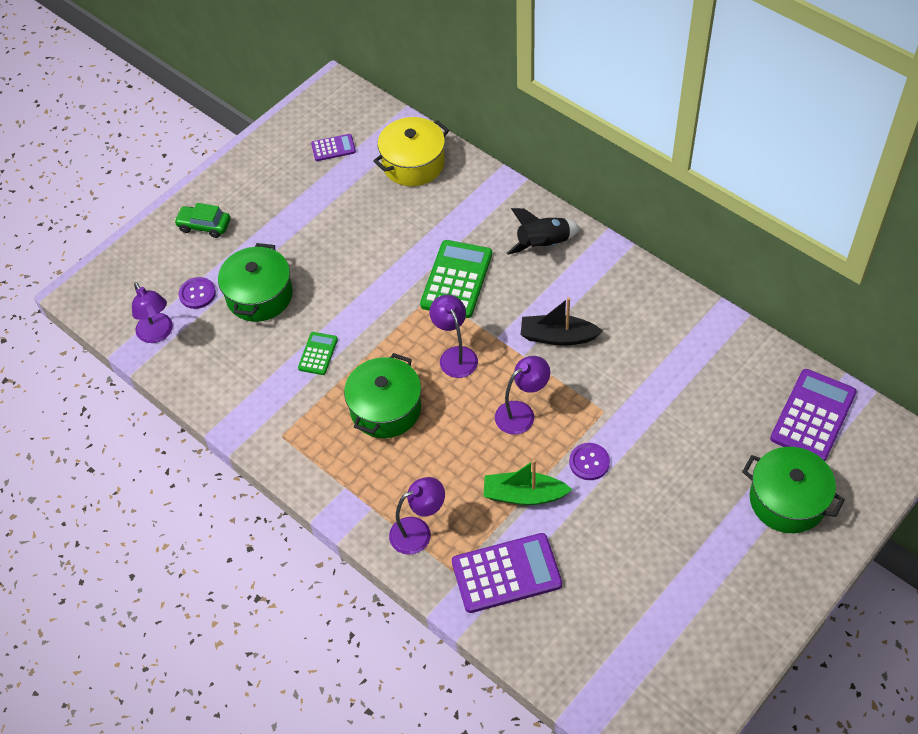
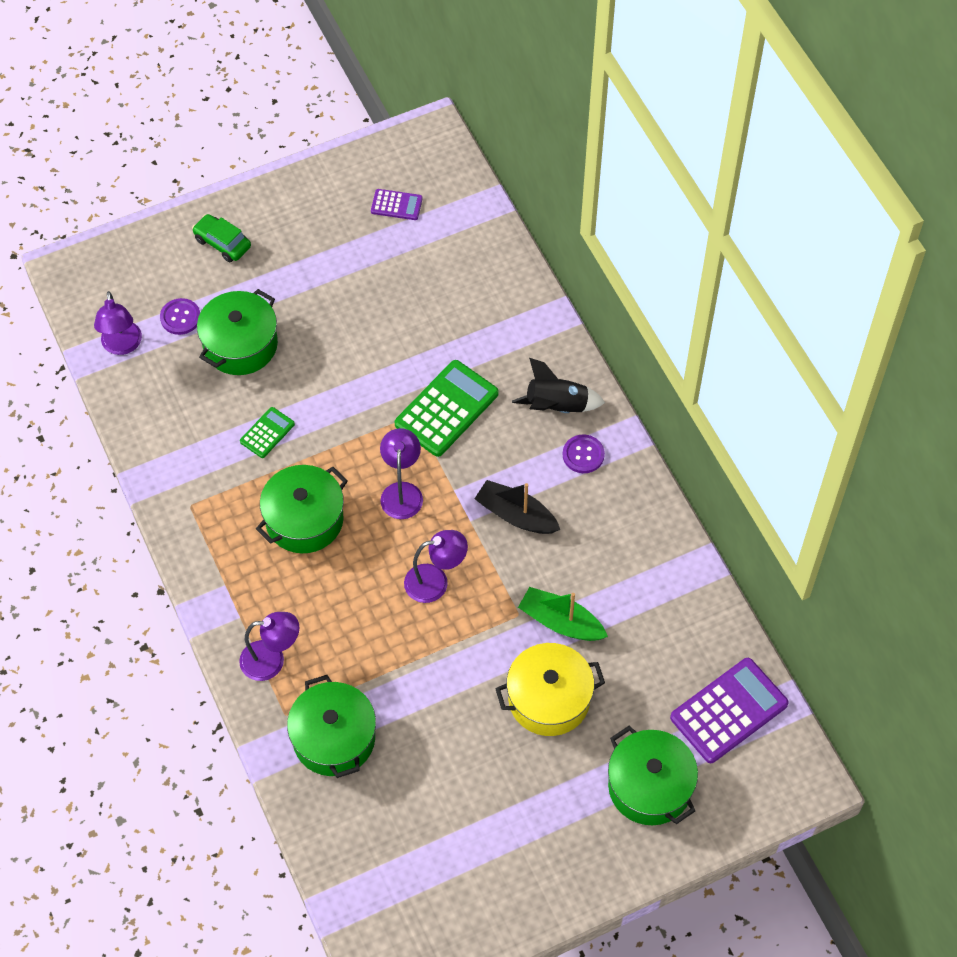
camera: 20 degrees right, 5 degrees up
(413, 163) = (470, 257): yellow pot -> yellow pot (549, 699)
(506, 573) = (334, 738): purple calculator -> green pot
(524, 495) = (392, 667): green boat -> green boat (561, 622)
(589, 462) = (474, 662): purple button -> purple button (583, 455)

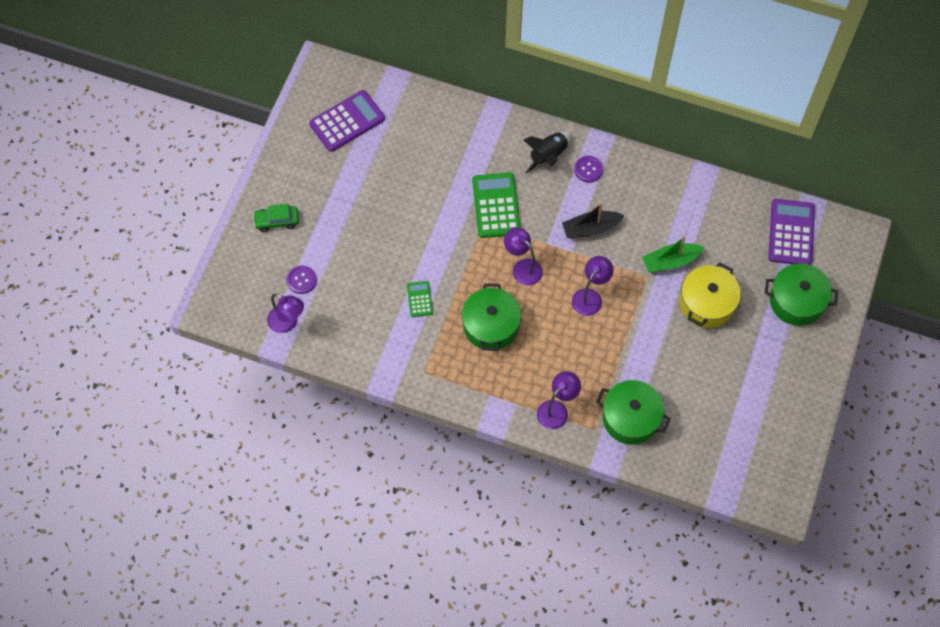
camera: 45 degrees left, 5 degrees up
(240, 345) = (351, 266): green pot -> none
(396, 205) = (347, 121): purple calculator -> purple calculator, size x1.92

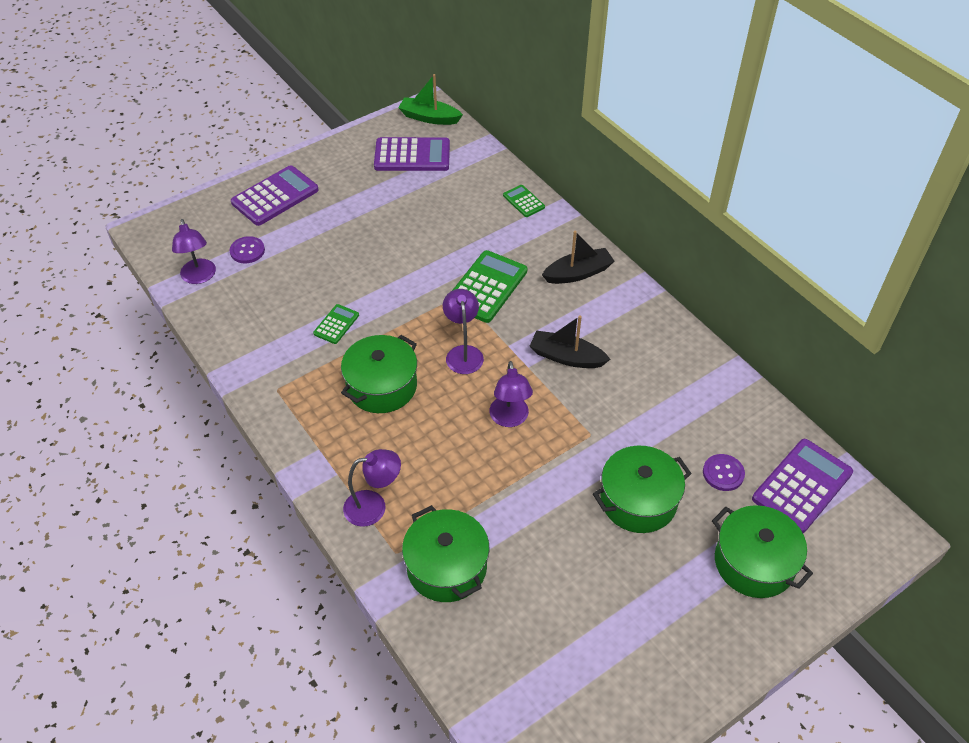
camera: 35 degrees right, 15 degrees down
(277, 221) = (275, 196): green car -> purple calculator
(463, 116) = (523, 201): none -> green calculator
(548, 156) = (578, 273): black rocket -> black boat
(588, 169) = (610, 305): purple button -> purple button (723, 473)
(590, 297) = (510, 419): purple lamp -> purple lamp turned 105 degrees clockwise
(670, 261) = (630, 435): green boat -> green boat (429, 118)
(707, 303) = (638, 501): yellow pot -> green pot

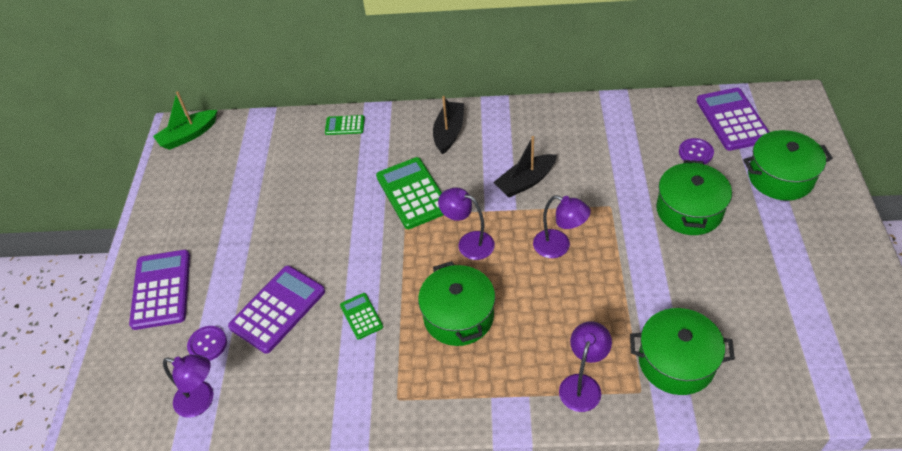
camera: 50 degrees left, 0 degrees up
(412, 155) = (219, 168): purple calculator -> purple calculator (277, 309)

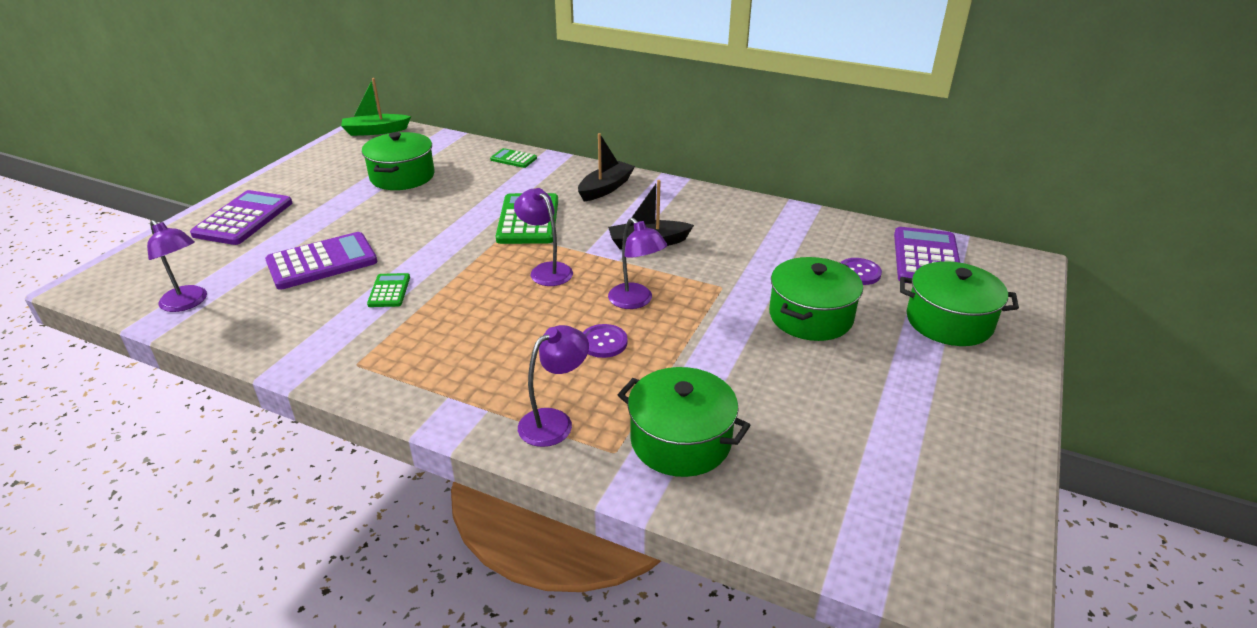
camera: 20 degrees right, 15 degrees down
(207, 344) = (237, 266): purple button -> purple button (603, 342)
(458, 316) = (480, 321): green pot -> green pot (402, 176)

